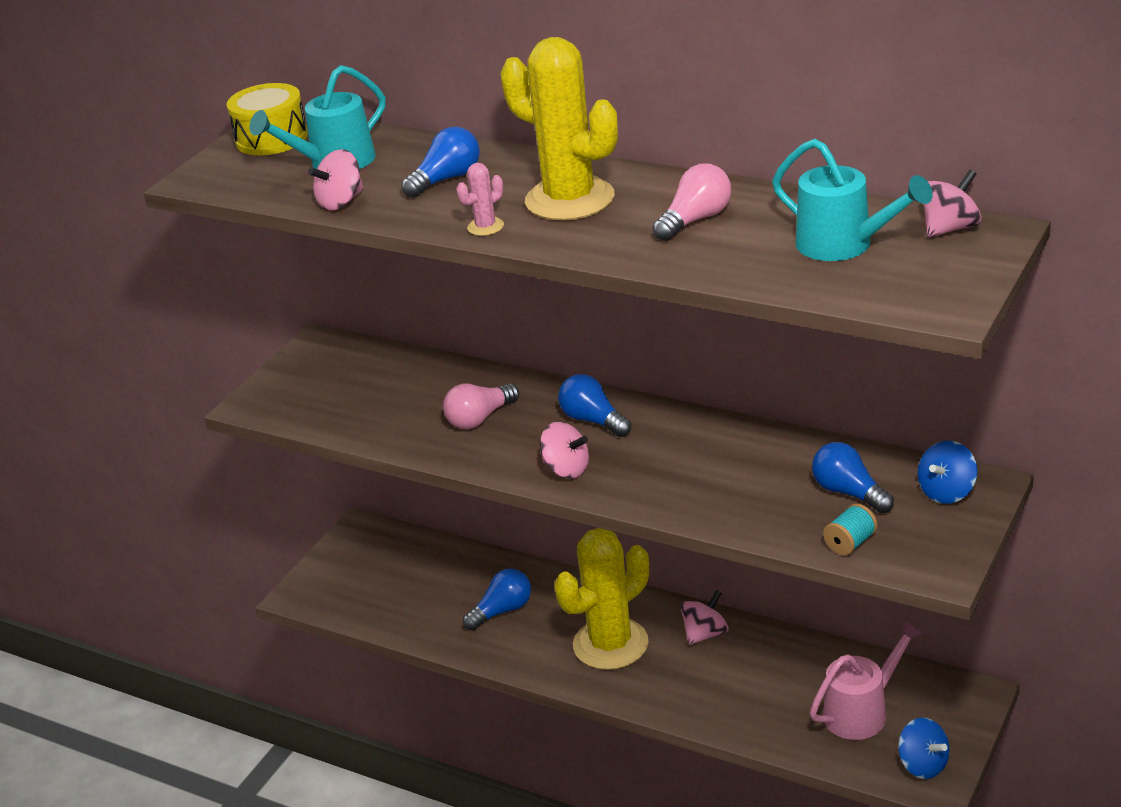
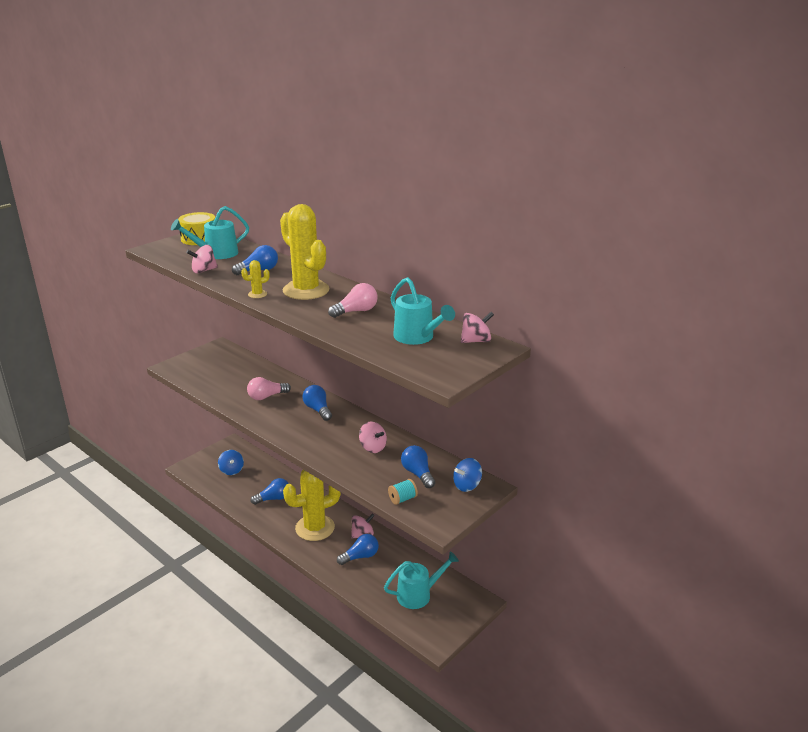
camera: 10 degrees right, 5 degrees down
(485, 227) = (257, 294): pink cactus -> yellow cactus
(566, 469) = (290, 429): pink spinning top -> pink spinning top (372, 447)
(722, 673) = (360, 556): none -> blue light bulb
(862, 711) = (419, 594): pink watering can -> turquoise watering can
(923, 765) = (434, 630): blue spinning top -> blue spinning top (231, 470)

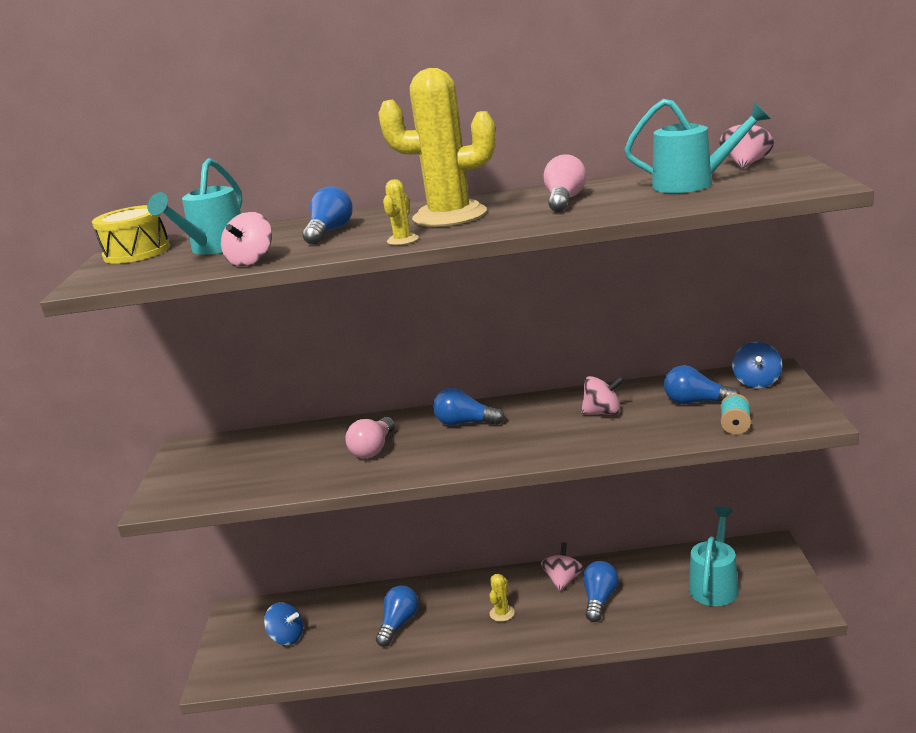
camera: 40 degrees left, 5 degrees down
(315, 528) = (502, 613): yellow cactus -> yellow cactus, size x0.41

